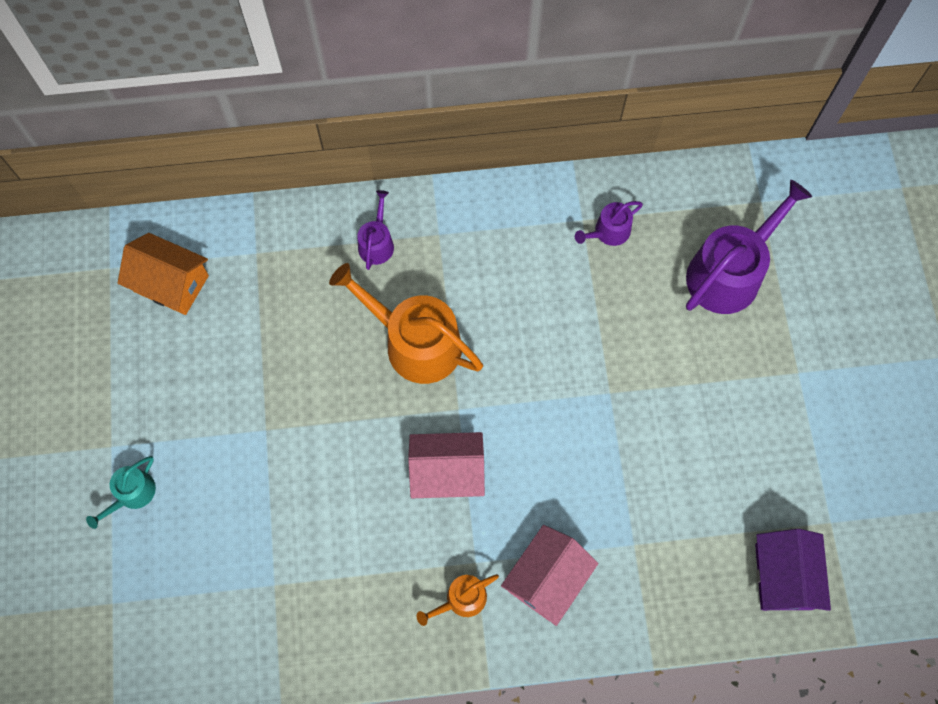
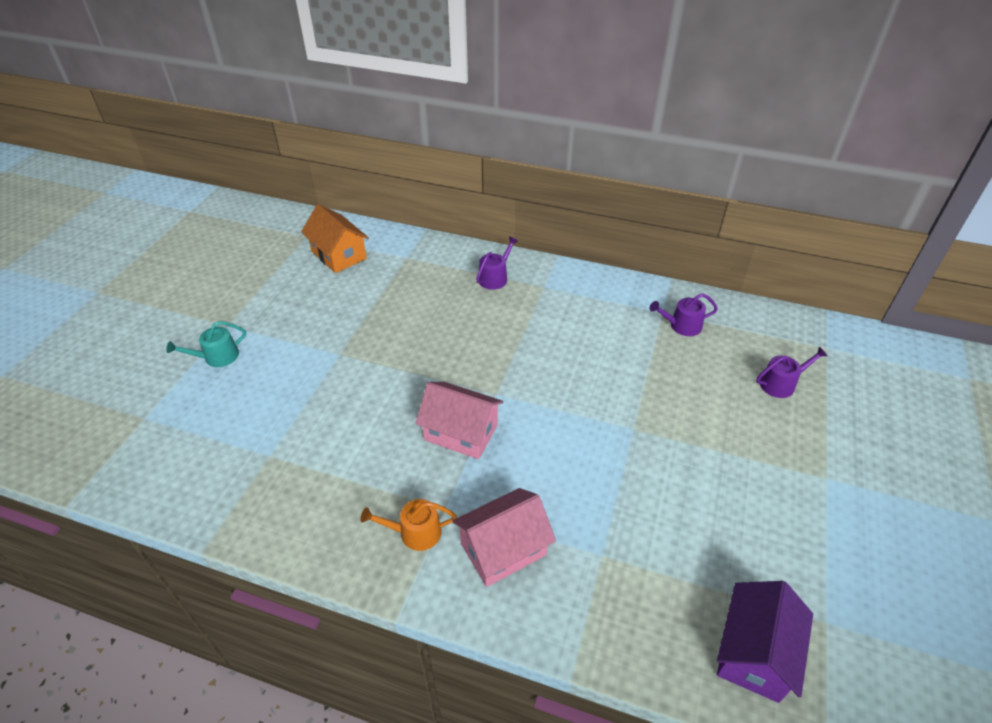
camera: 25 degrees right, 25 degrees down
(414, 342) = (487, 341): orange watering can -> none
(730, 272) = (781, 383): purple watering can -> purple watering can, size x0.50

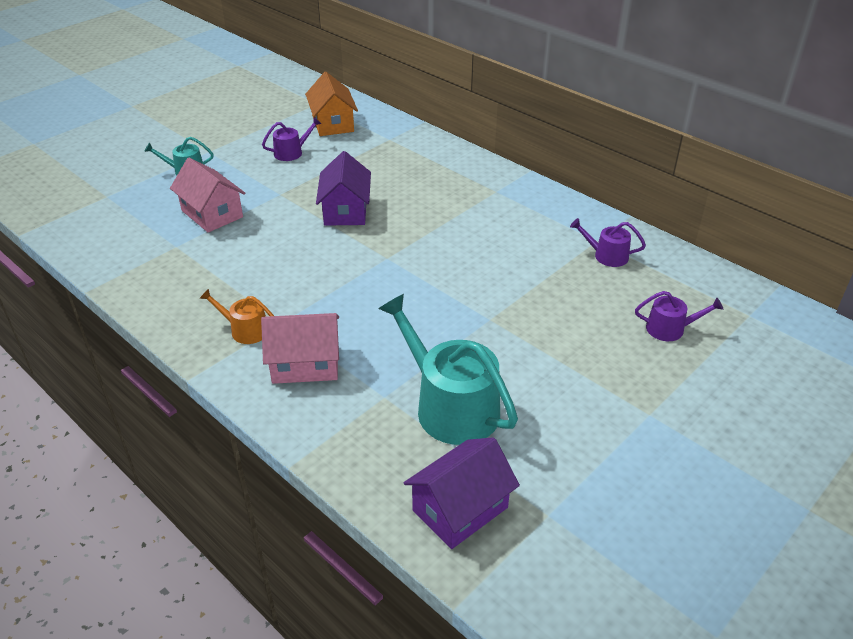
camera: 25 degrees right, 5 degrees down
(420, 352) = (345, 210): none -> purple house
(461, 432) = (335, 276): pink house -> pink house (212, 214)
(495, 277) = (456, 173): purple watering can -> purple watering can (292, 152)
(666, 540) = (450, 406): none -> turquoise watering can

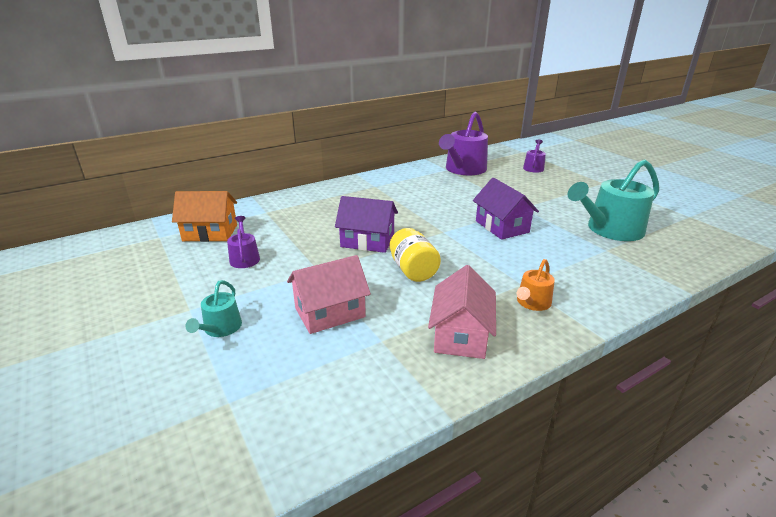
camera: 75 degrees left, 10 degrees down
(292, 247) = (413, 270): none -> yellow jar
(305, 364) = (575, 277): pink house -> pink house (461, 335)
(460, 509) = (699, 238): purple house -> purple house (502, 226)
(606, 255) = (463, 169): purple watering can -> purple watering can, size x2.01

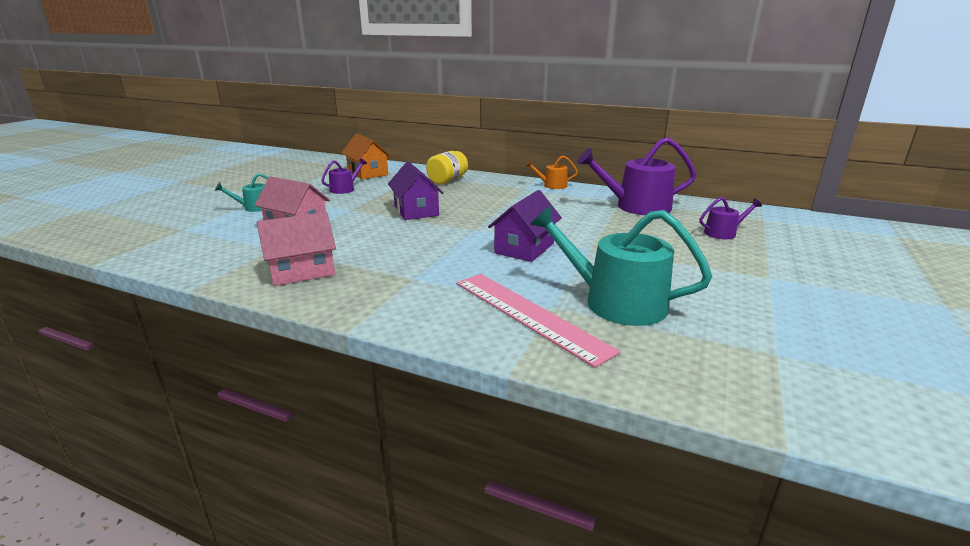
camera: 55 degrees right, 5 degrees down
(413, 270) = (387, 235): yellow jar -> yellow jar (447, 180)
(532, 303) = (382, 288): orange watering can -> orange watering can (552, 185)
(613, 261) = (528, 315): none -> pink ruler

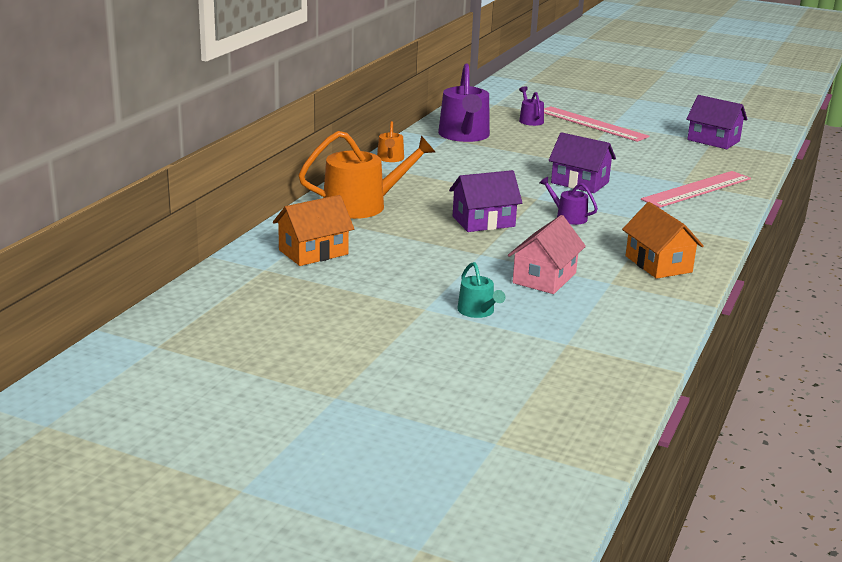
camera: 90 degrees left, 0 degrees up
(302, 271) = (658, 264): pink house -> orange house
(345, 189) = (394, 262): purple watering can -> purple watering can (568, 217)
(447, 180) = (362, 205): yellow jar -> orange watering can
(615, 302) = (667, 166): turquoise watering can -> none
(752, 264) = (592, 124): none -> pink ruler
(782, 355) = (713, 140): none -> purple house

